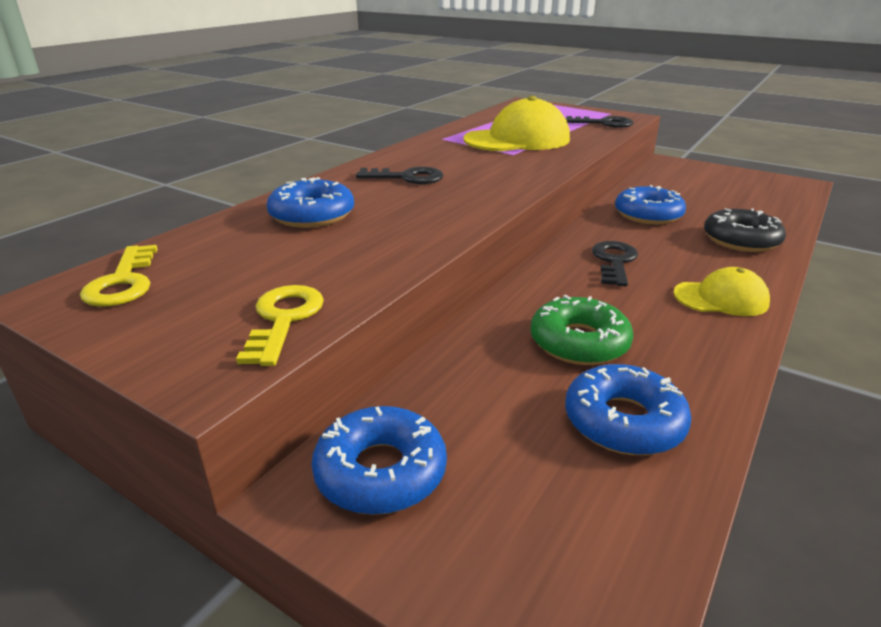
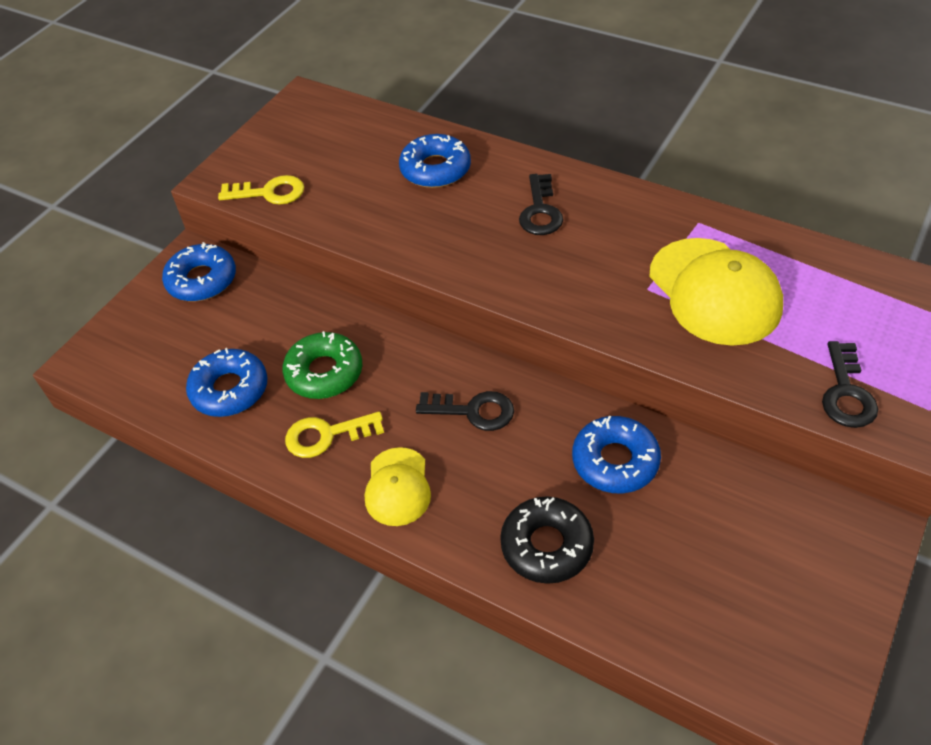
camera: 90 degrees right, 20 degrees up
(123, 282) = (320, 116): yellow key -> yellow key (326, 435)

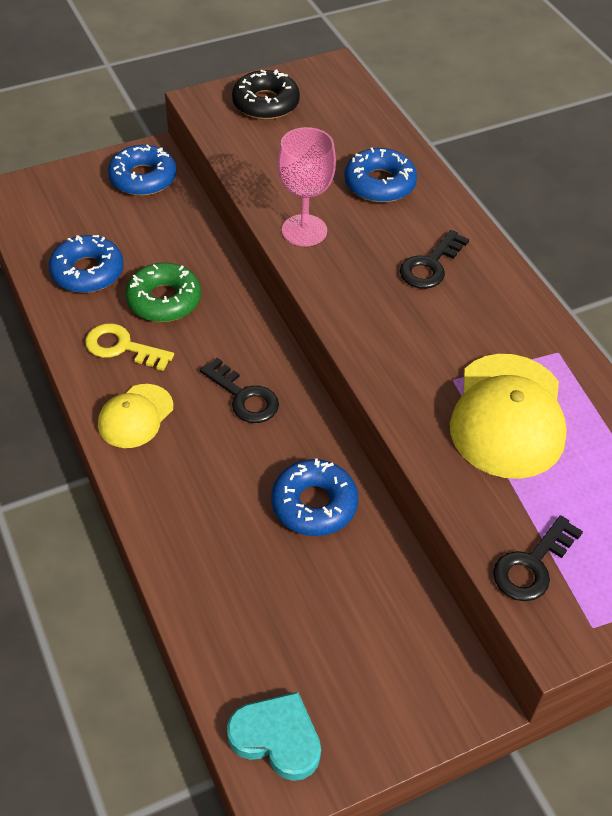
camera: 30 degrees right, 0 degrees up
(269, 193) = (233, 132): yellow key -> none
(413, 240) = (304, 230): none -> pink goblet
(546, 545) = (199, 529): black donut -> black donut (265, 103)
(776, 671) = (277, 738): none -> turquoise heart

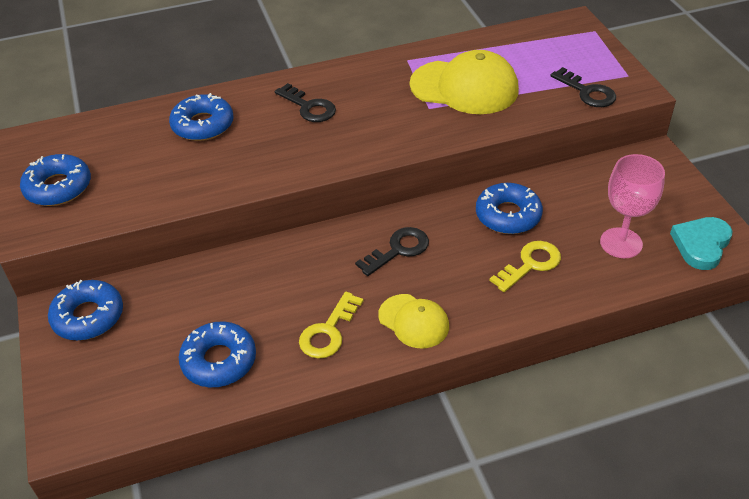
camera: 80 degrees left, 5 degrees down
(164, 300) = (273, 301): green donut -> none
(227, 527) = (530, 264): none -> yellow key
(265, 103) = (58, 187): black donut -> blue donut
(304, 230) = (250, 172): pink goblet -> pink goblet (621, 243)

